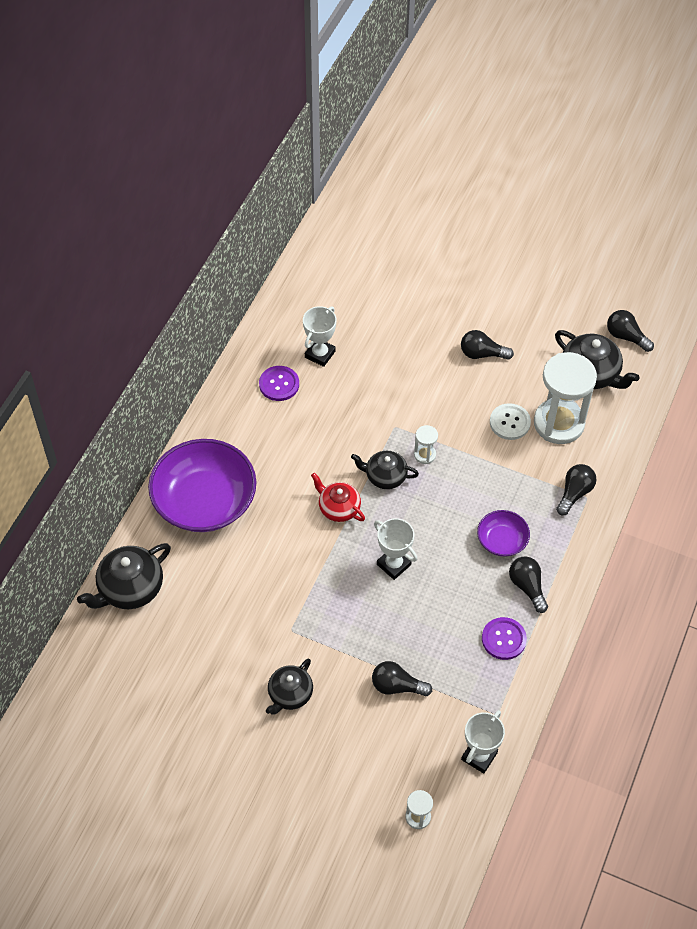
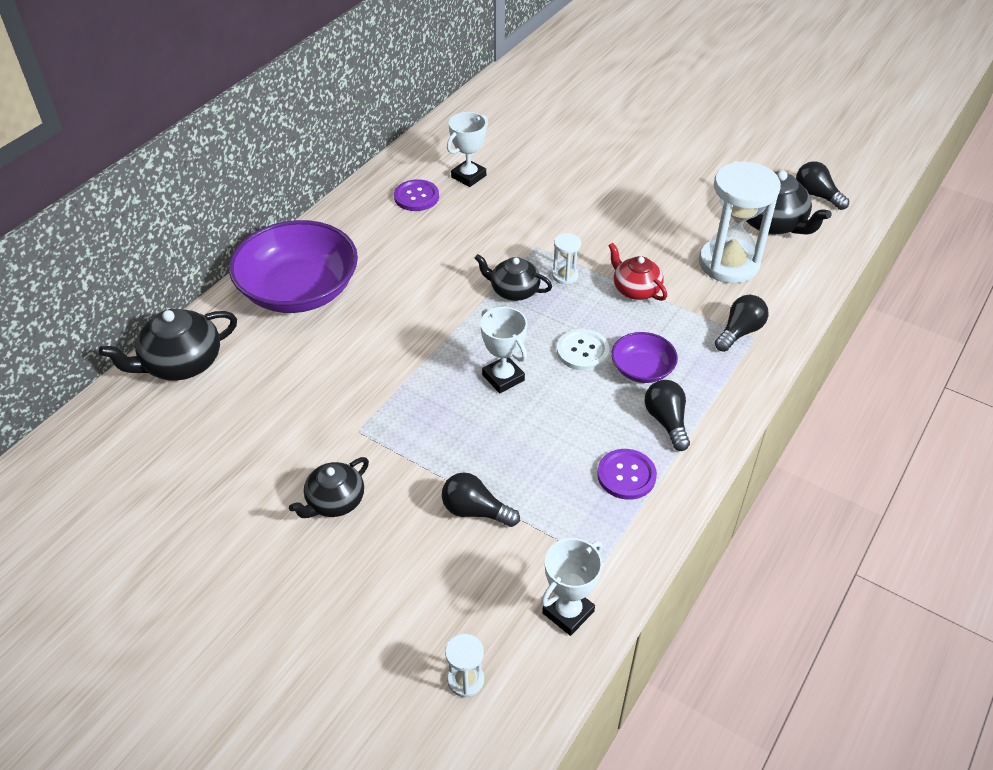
camera: 10 degrees right, 10 degrees down
(338, 508) = (451, 314): red teapot -> red teapot (635, 289)
(482, 354) = (649, 194): black light bulb -> none
(510, 422) = (670, 257): white button -> white button (582, 351)

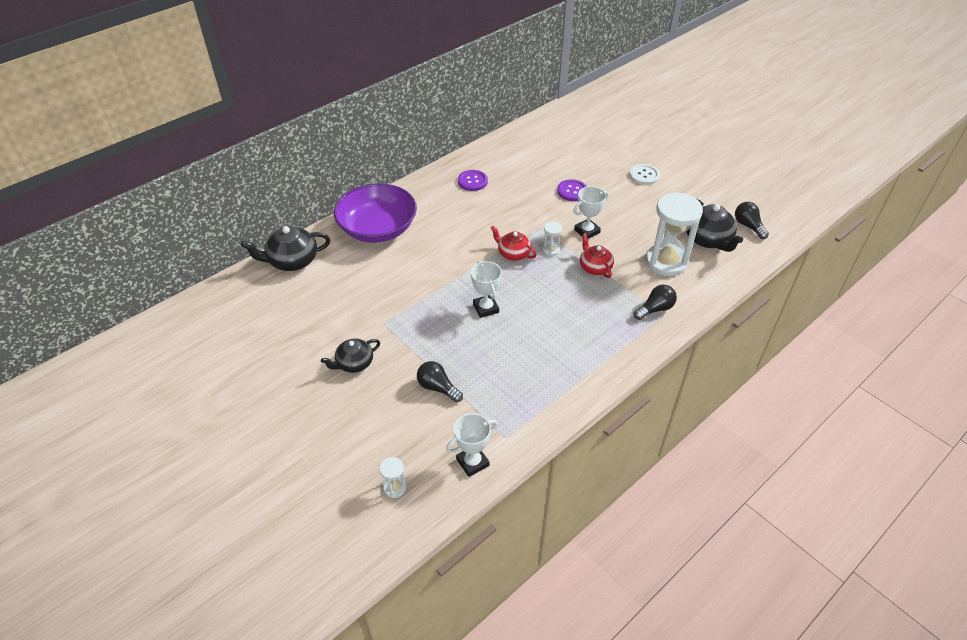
camera: 15 degrees right, 0 degrees up
(468, 176) = (511, 173): white trophy -> white trophy (587, 231)
(513, 290) = (513, 253): black teapot -> red teapot
(582, 351) = (544, 301): white button -> white button (644, 175)
(626, 475) = (542, 386): purple button -> purple button (572, 191)
(642, 369) = (579, 320): purple bowl -> none
(666, 421) = (582, 357): black light bulb -> none

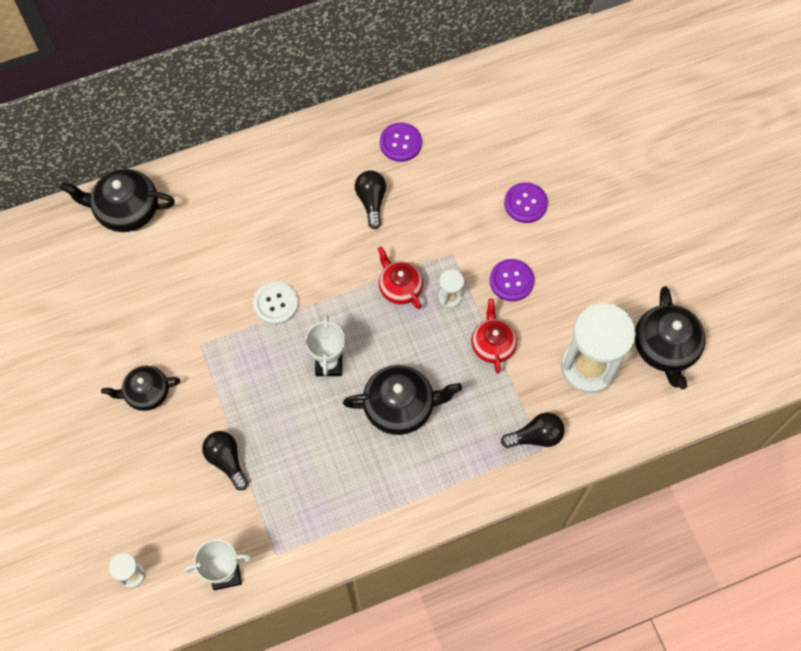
camera: 20 degrees right, 20 degrees up
(378, 228) = (247, 189): purple bowl -> none
(551, 318) = (400, 406): none -> black teapot
(587, 231) = (511, 281): white trophy -> purple button
(644, 175) = (639, 205): white button -> white button (276, 303)
(748, 226) = (733, 342): black light bulb -> black light bulb (371, 201)

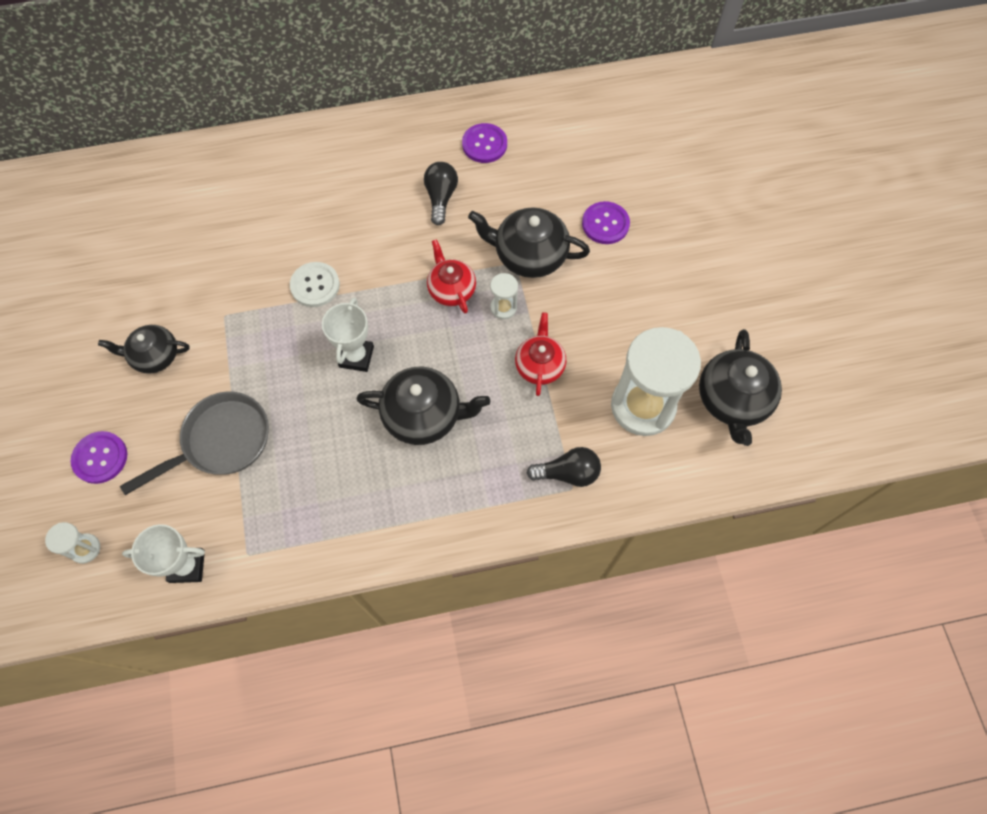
camera: 10 degrees right, 0 degrees up
(126, 210) = (185, 168): black teapot -> black teapot (529, 255)
(227, 460) = (221, 442): black light bulb -> grey pan
(511, 281) = (574, 301): purple button -> purple button (100, 458)

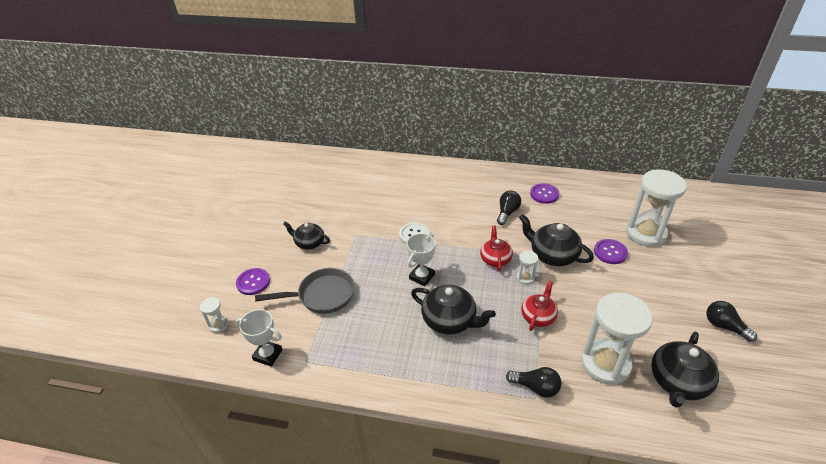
camera: 25 degrees right, 25 degrees down
(645, 174) = (646, 233): none -> white hourglass
(771, 297) = (724, 326): none -> black light bulb

